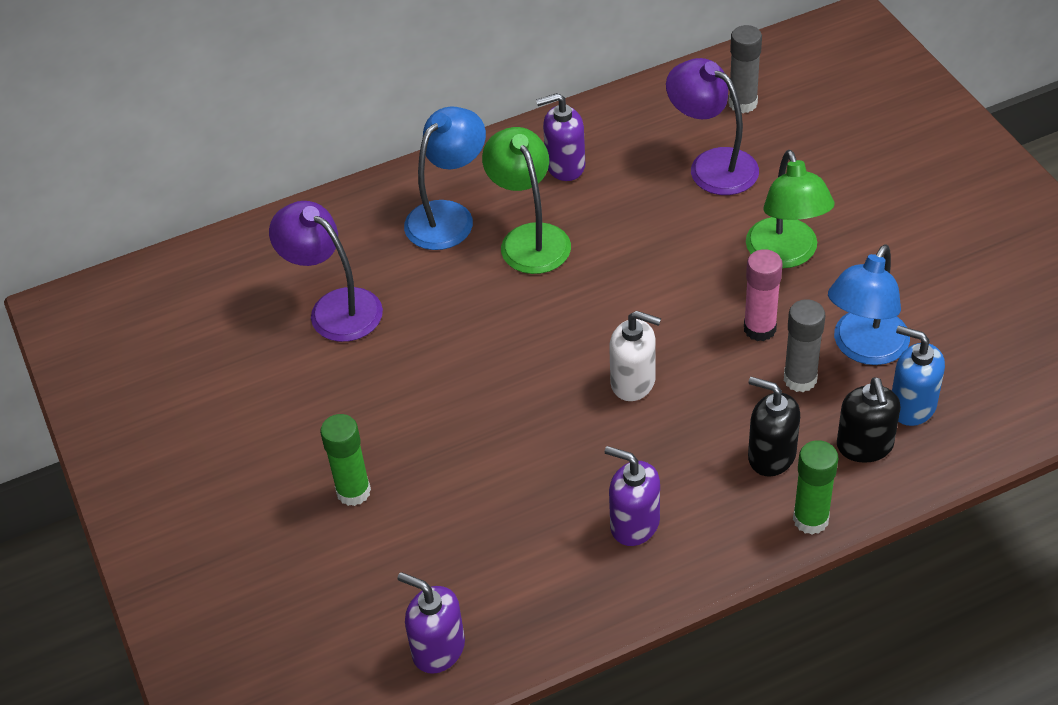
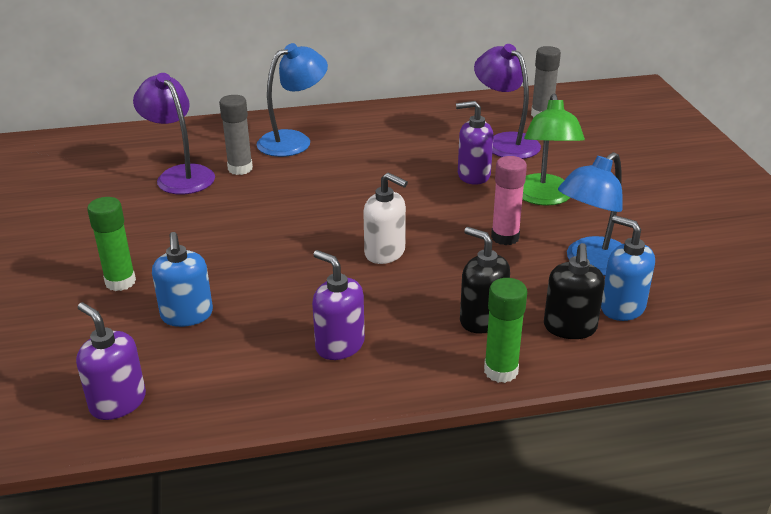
camera: 10 degrees right, 15 degrees down
(453, 521) = (187, 315): none -> blue soap dispenser
(529, 238) = (347, 160): green lamp -> none
(565, 166) = (393, 127): purple soap dispenser -> purple soap dispenser (473, 175)
(800, 379) = (527, 273): grey glue stick -> grey glue stick (240, 169)

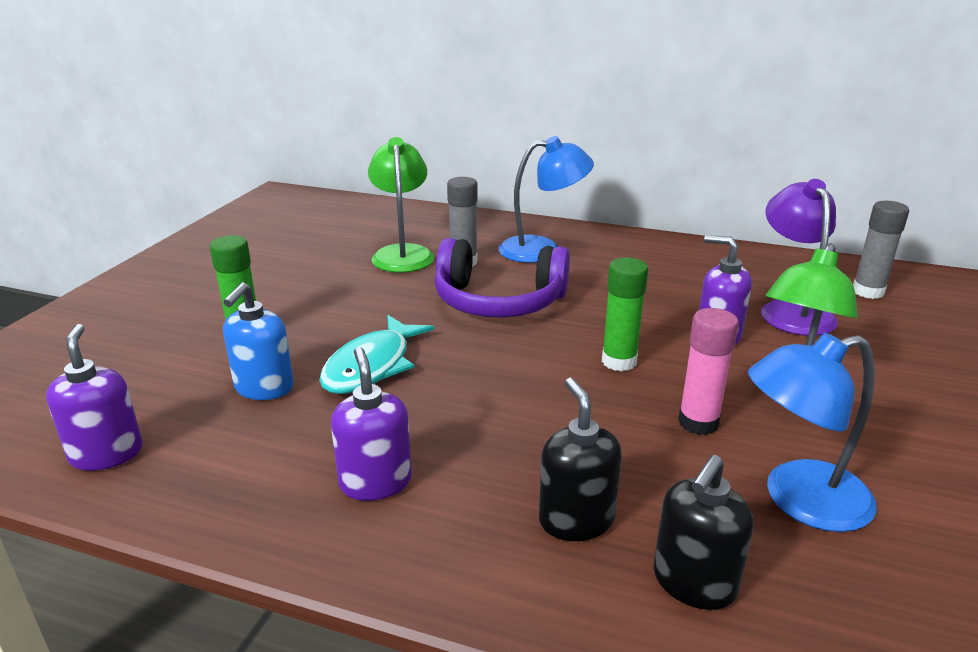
camera: 30 degrees right, 5 degrees down
(180, 175) = (402, 253): purple lamp -> green lamp
(254, 272) = (372, 366): none -> turquoise fish
(300, 193) = (498, 301): none -> purple headphones
(385, 253) = (530, 392): white soap dispenser -> none
(501, 371) = (539, 605): green glue stick -> green glue stick (619, 361)
(622, 307) = (803, 586): blue soap dispenser -> none

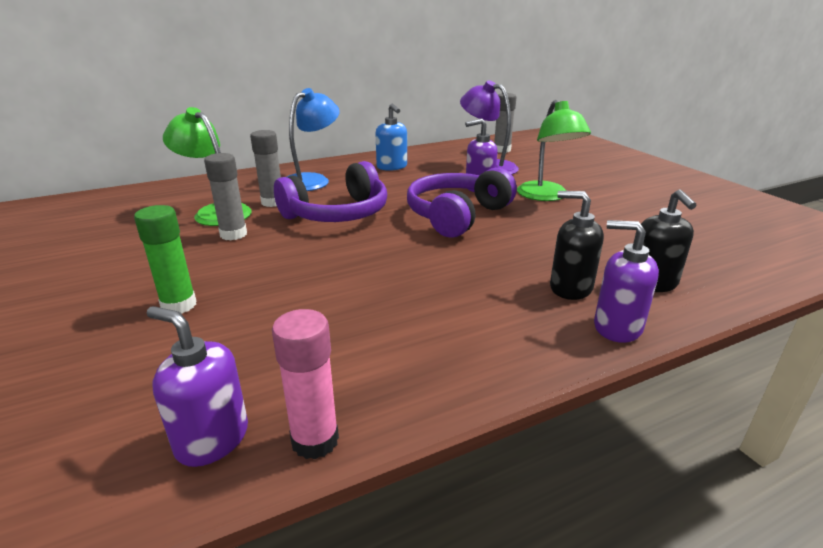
camera: 45 degrees left, 0 degrees up
(264, 388) = (267, 326): blue soap dispenser -> blue soap dispenser (392, 167)
(372, 366) = (324, 278): turquoise fish -> none
(375, 482) = (449, 330): purple soap dispenser -> purple soap dispenser (617, 327)
(378, 284) = (233, 234): none -> grey glue stick
(619, 361) = (457, 215): green glue stick -> purple headphones
(698, 422) = (538, 225): pink glue stick -> pink glue stick (315, 440)
(799, 500) = (623, 234): blue lamp -> none

